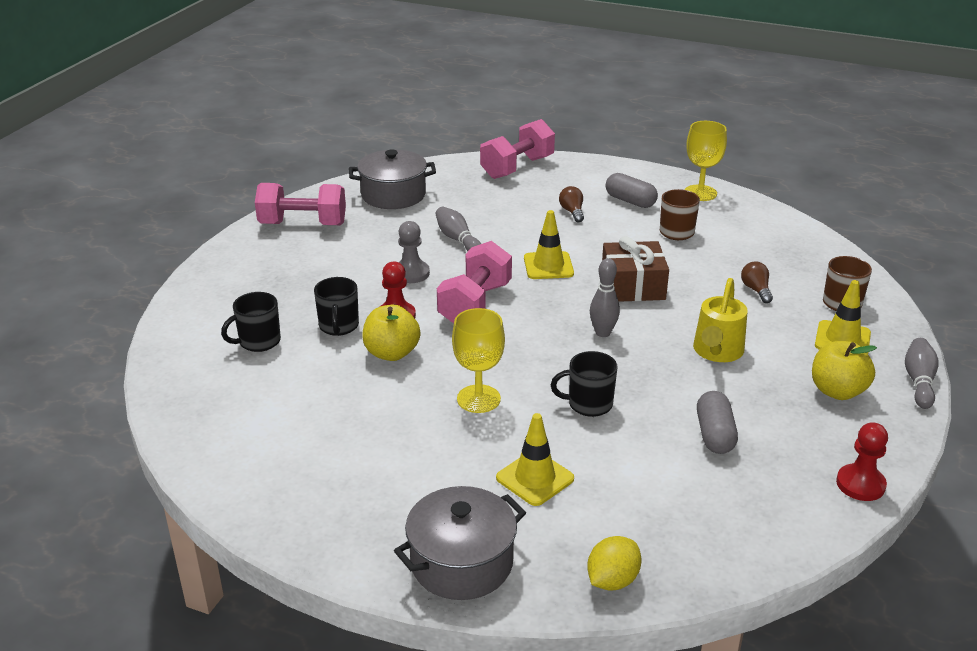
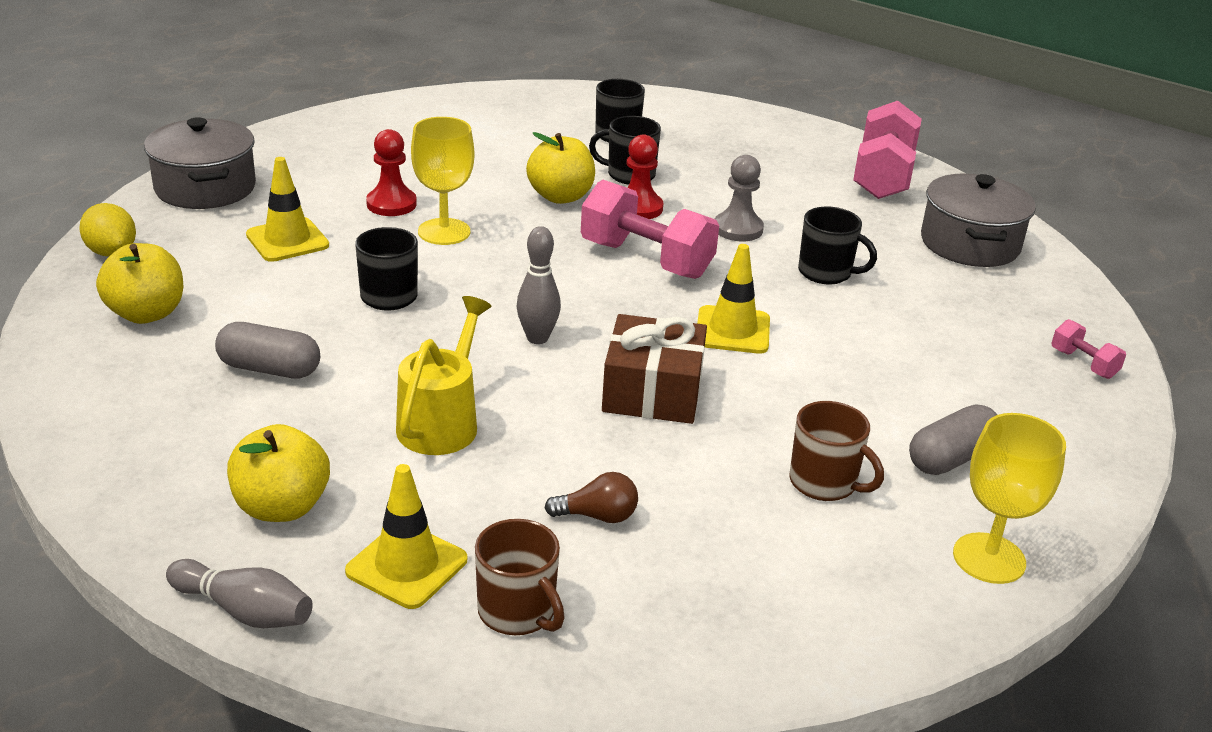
camera: 100 degrees right, 0 degrees up
(457, 239) = (826, 273): grey bowling pin -> black mug
(517, 167) = (1083, 363): pink dumbbell -> pink dumbbell, size x0.47
(572, 212) = (909, 386): brown light bulb -> none
(690, 520) = (146, 313): none -> yellow apple
(717, 352) = (442, 421): yellow watering can -> yellow watering can turned 75 degrees clockwise
(860, 484) = (89, 454): red pawn -> red pawn (391, 204)

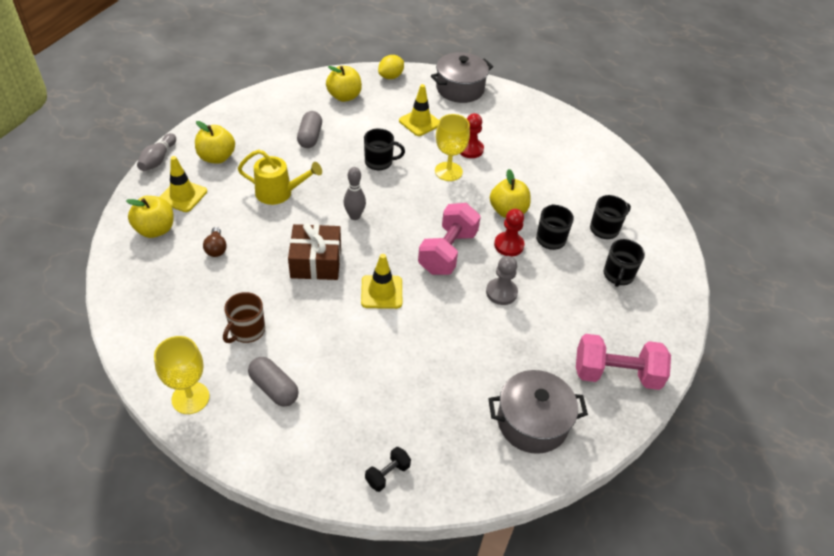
camera: 80 degrees right, 15 degrees up
(518, 612) = (155, 230): brown mug -> yellow apple
(826, 273) = (461, 336): black mug -> black mug (618, 275)
(1083, 363) = (387, 474): pink dumbbell -> black dumbbell

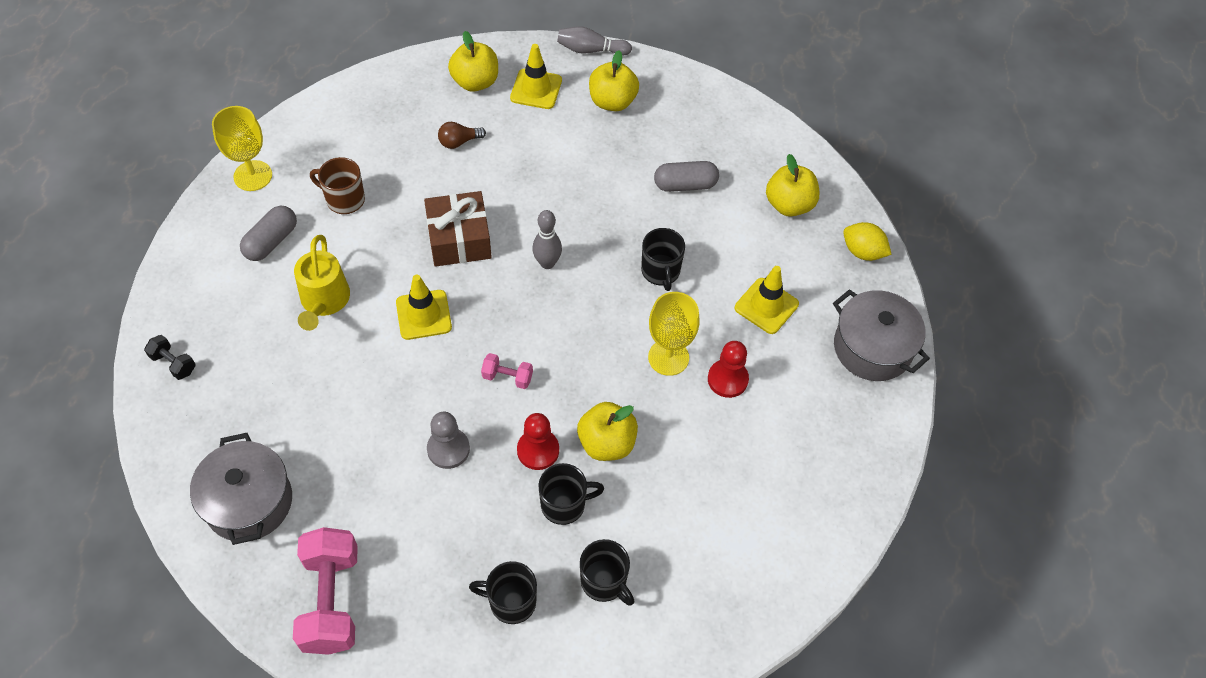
camera: 80 degrees right, 10 degrees up
(279, 193) = (567, 177): yellow watering can -> yellow watering can (324, 302)
(447, 252) = (507, 377): pink dumbbell -> pink dumbbell, size x0.47

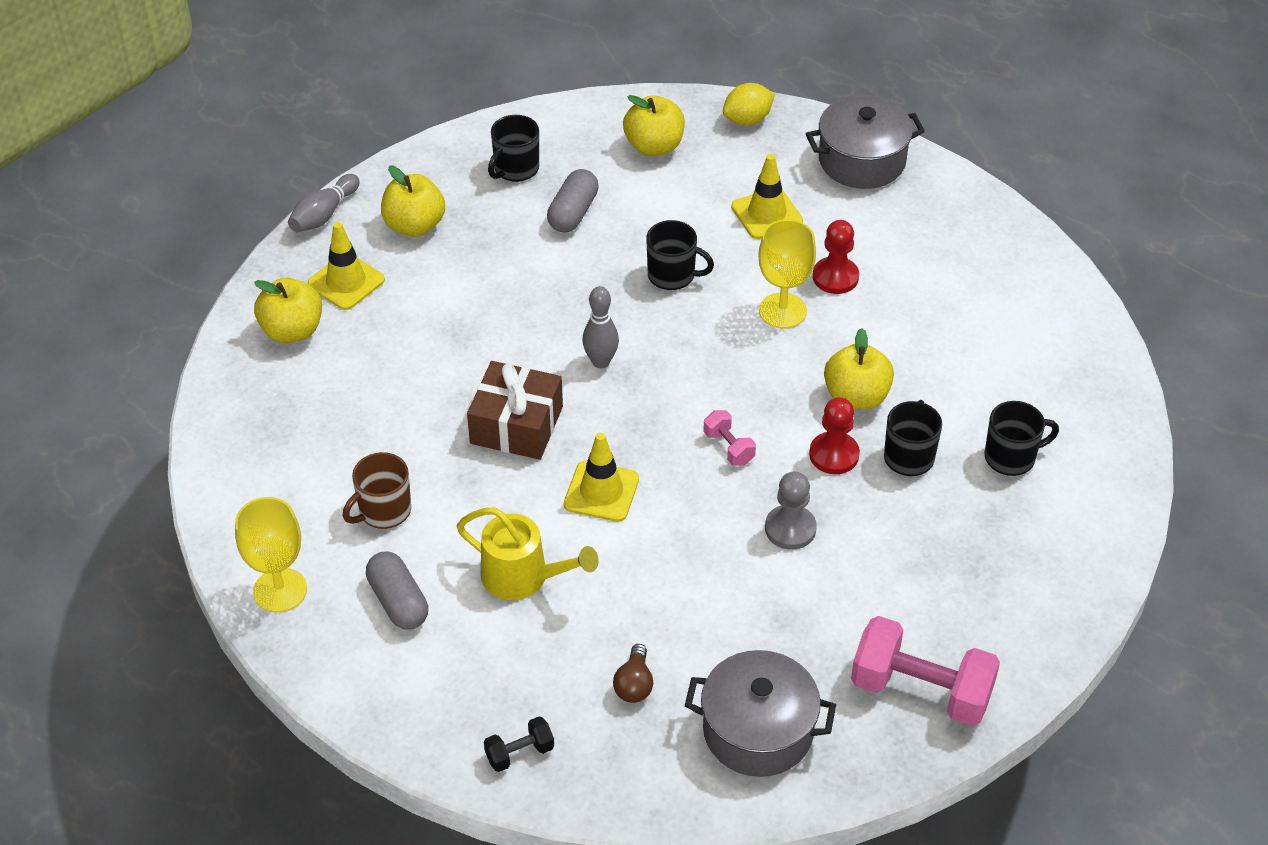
camera: 60 degrees left, 10 degrees down
(459, 142) = (373, 377): brown light bulb -> brown light bulb (634, 684)
(507, 377) = (728, 447): pink dumbbell -> pink dumbbell turned 75 degrees counterclockwise
(511, 602) = (997, 538): black mug -> black mug (515, 169)

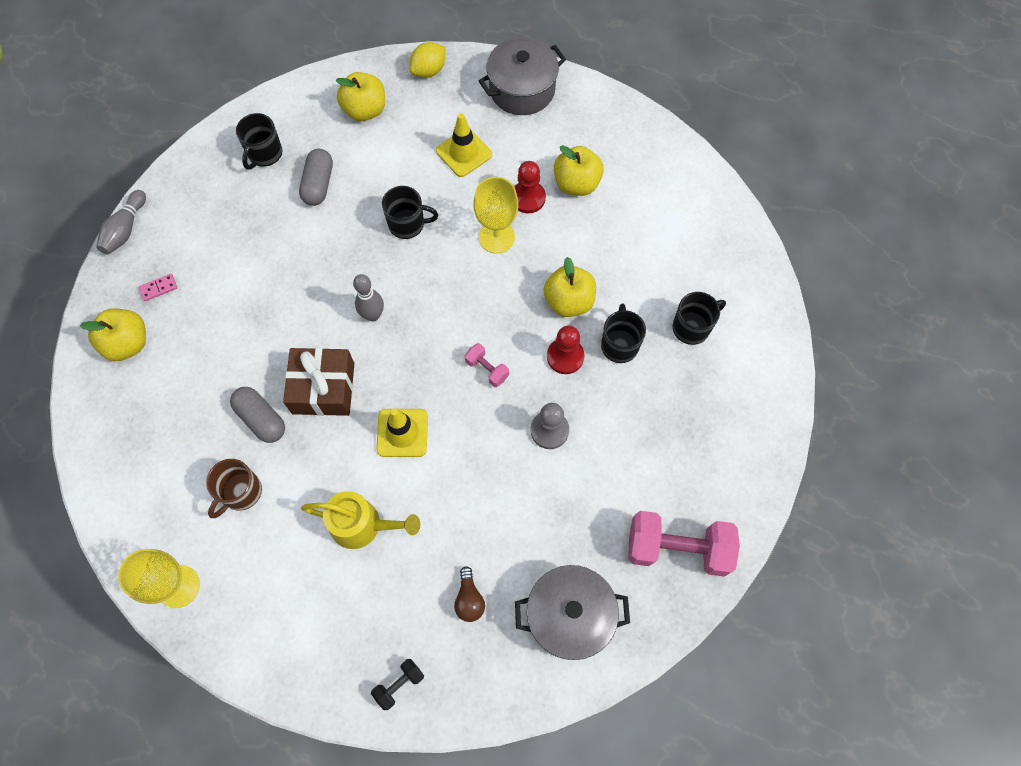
camera: 15 degrees left, 20 degrees up
(346, 282) = (159, 288): yellow traffic cone -> pink domino
(398, 602) = (273, 572): grey capsule -> grey capsule (261, 419)
(414, 225) = (199, 223): yellow apple -> yellow apple (576, 183)

